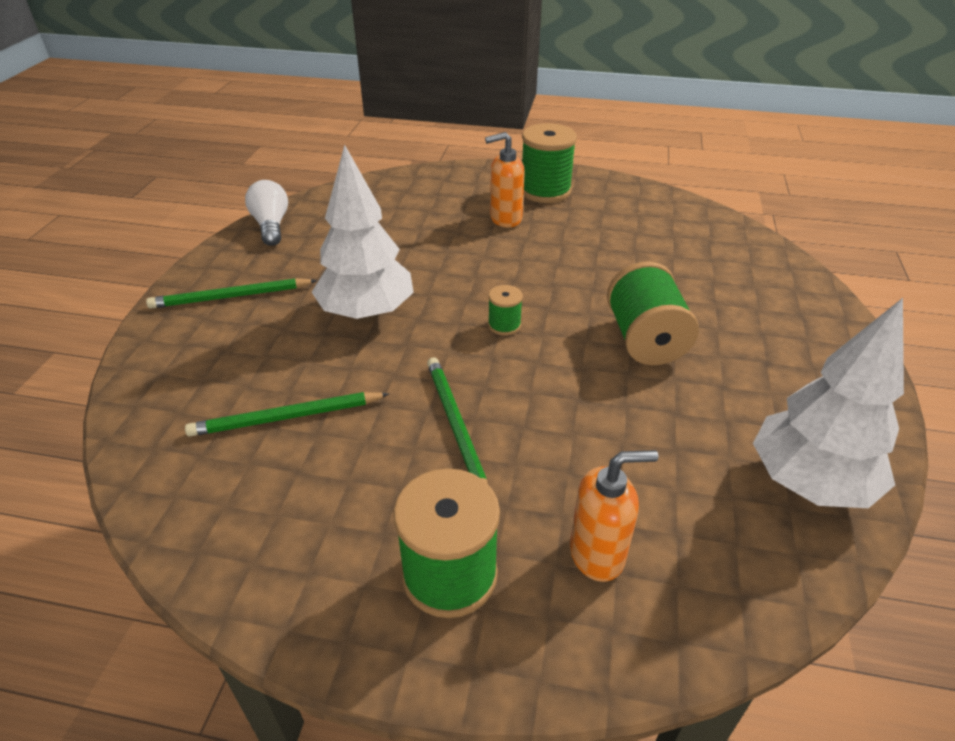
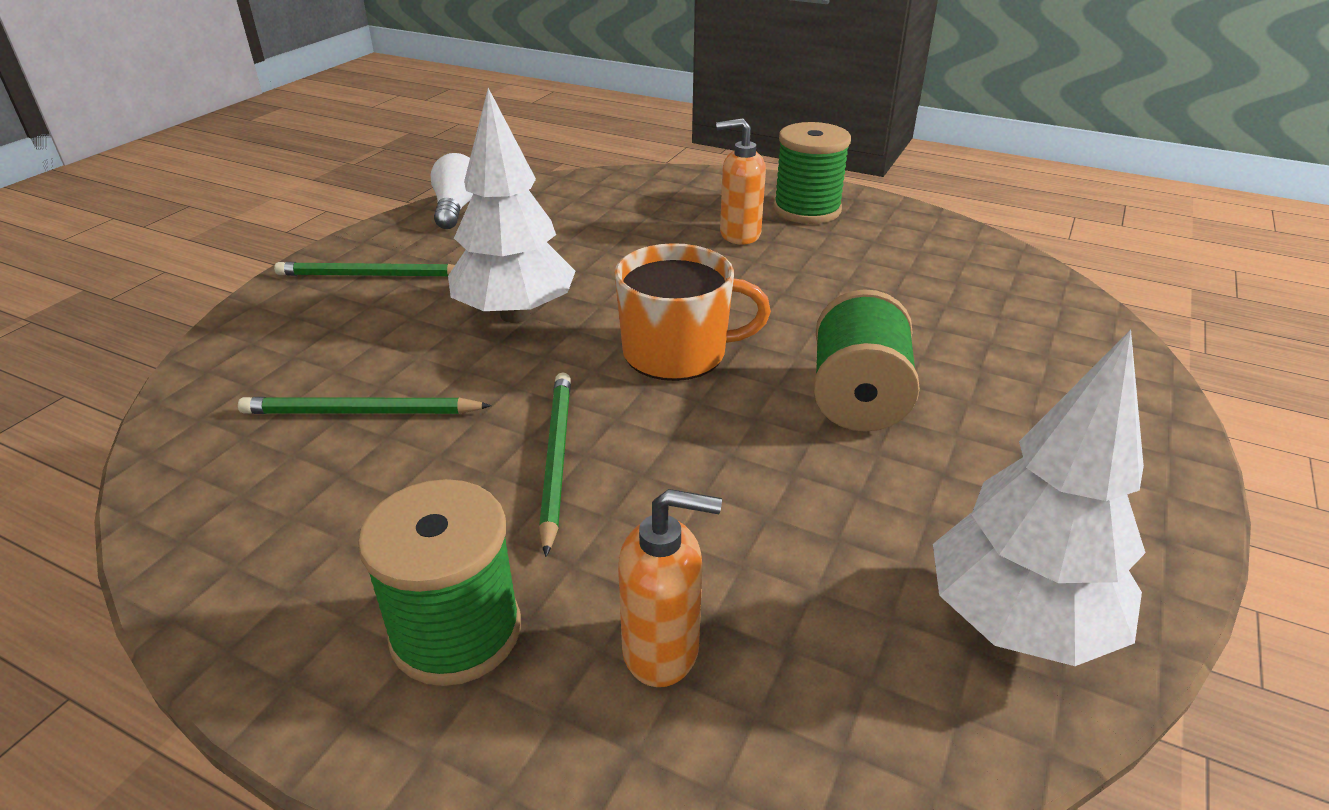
camera: 15 degrees right, 5 degrees down
(504, 325) = (677, 353): green spool -> orange mug

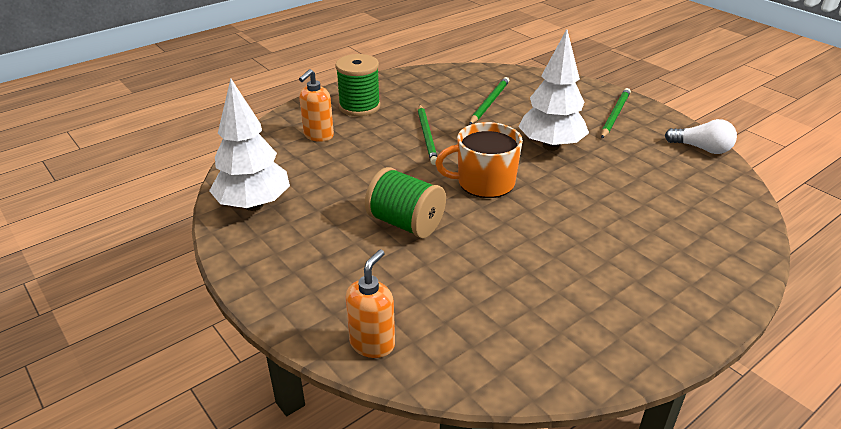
camera: 115 degrees right, 0 degrees up
(556, 458) = (427, 136): green pencil -> green pencil turned 60 degrees clockwise
(677, 353) = (484, 182): orange mug -> orange mug turned 60 degrees clockwise
(739, 234) = (623, 248): orange soap dispenser -> orange soap dispenser (372, 343)
(807, 210) = (660, 300): green spool -> none

